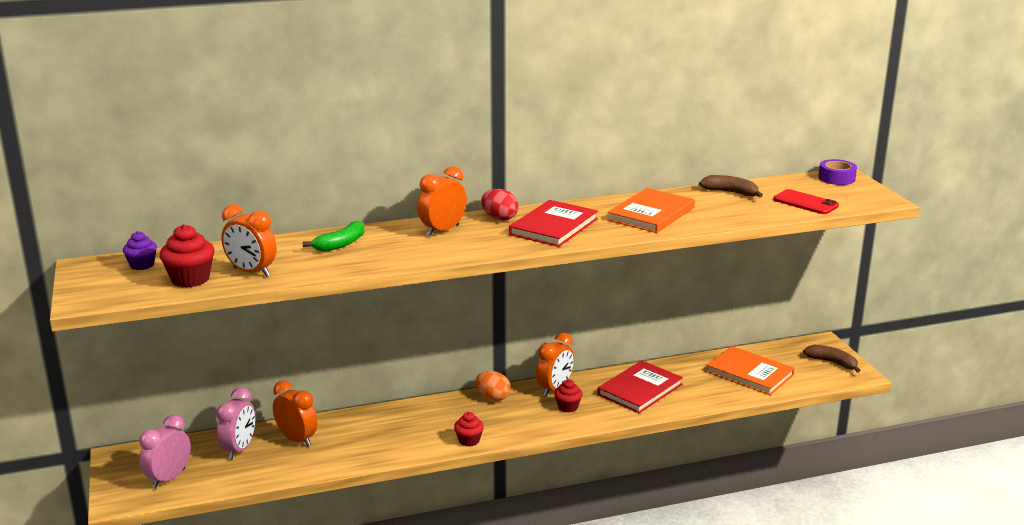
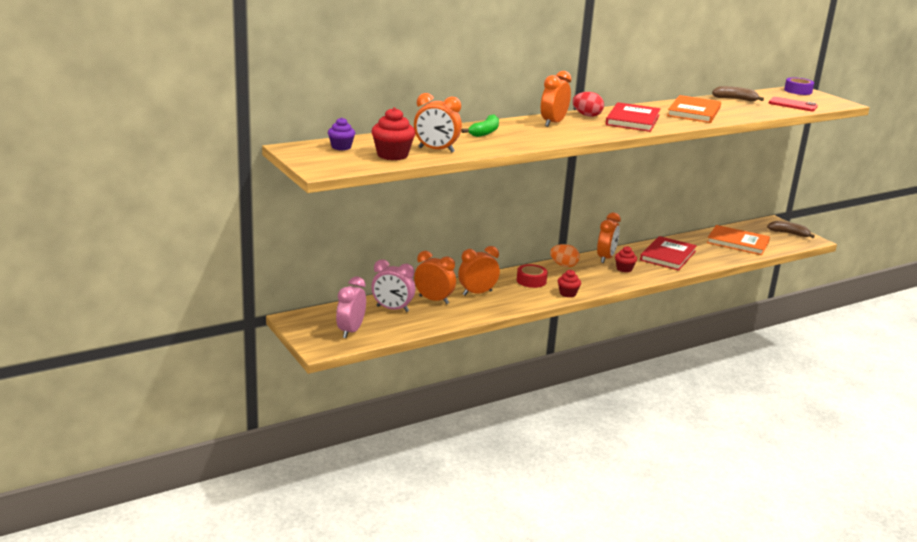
camera: 15 degrees left, 0 degrees up
(239, 449) = (392, 309): pink clock -> pink clock turned 105 degrees clockwise
(356, 432) = (477, 293): none -> orange clock
(436, 418) = (531, 281): none -> red tape

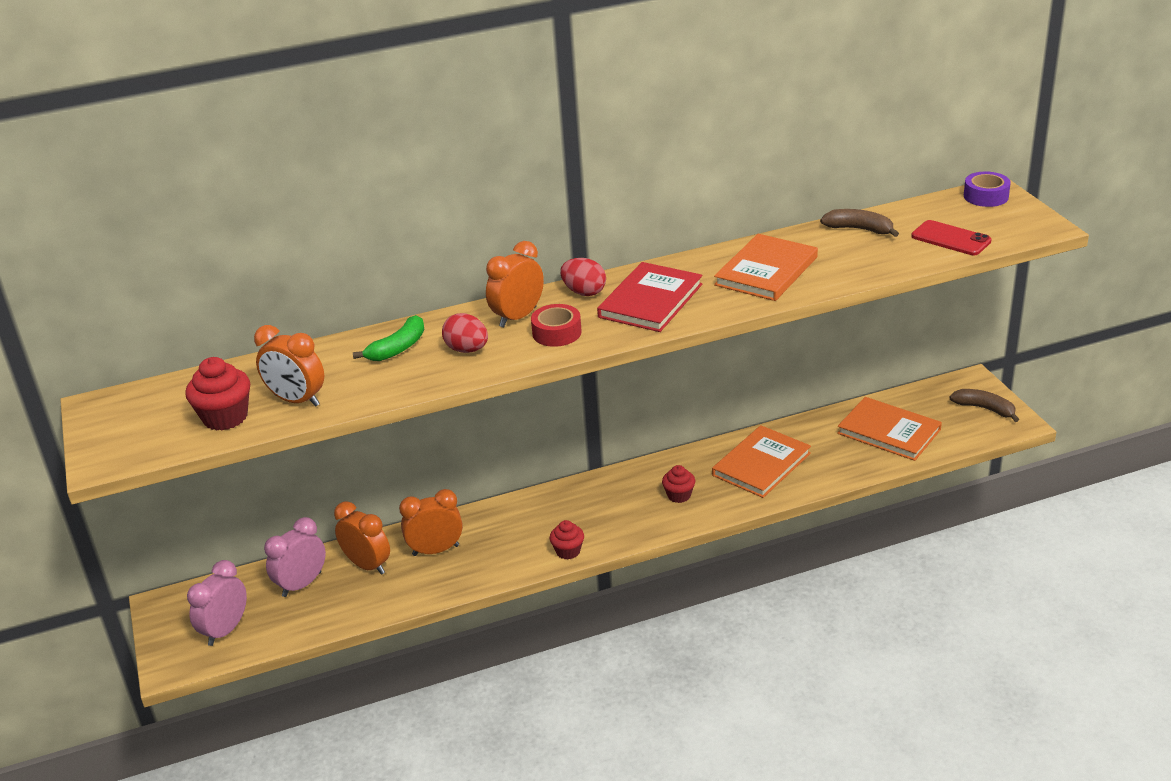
camera: 15 degrees right, 10 degrees up
(341, 147) = (164, 399): purple cupcake -> none
(392, 309) = (302, 584): pink clock -> pink clock turned 105 degrees clockwise
(531, 281) = (526, 523): red tape -> red tape (557, 333)
(532, 134) = (467, 350): none -> red egg
(564, 265) = (590, 489): orange egg -> none
(605, 258) = (661, 471): orange clock -> none
(668, 255) = (761, 464): red book -> orange book

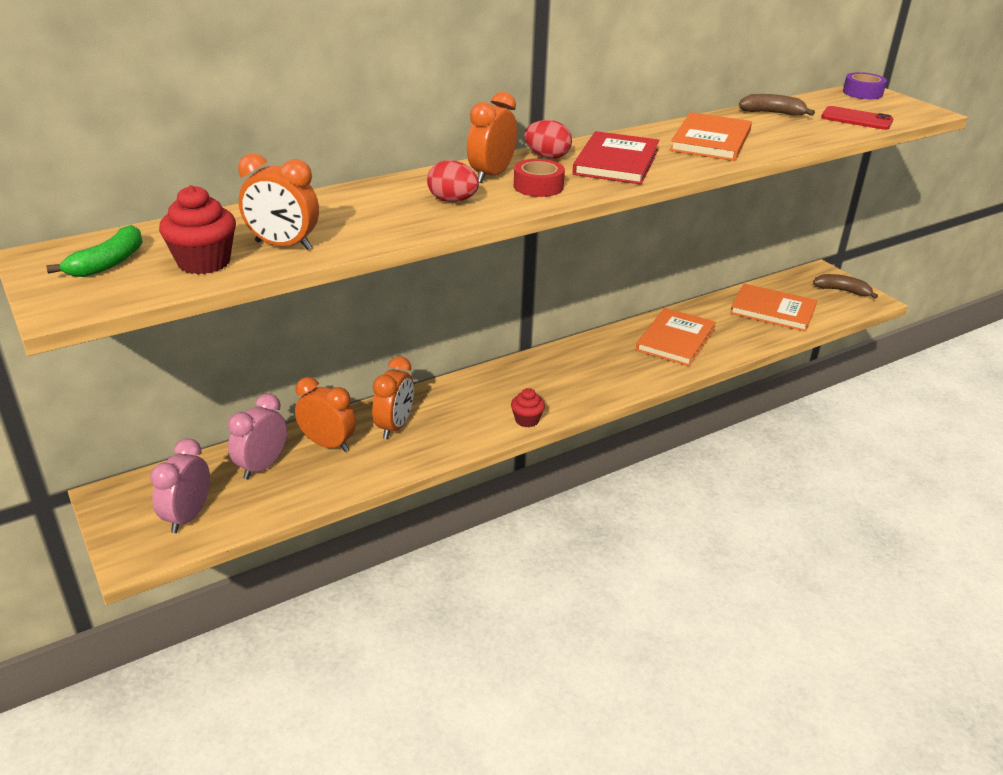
camera: 15 degrees left, 0 degrees up
(398, 348) = (377, 201): green banana -> green banana (108, 263)
(436, 550) = (394, 427): orange clock -> orange clock turned 135 degrees clockwise
(679, 495) = (612, 368): red cupcake -> none

